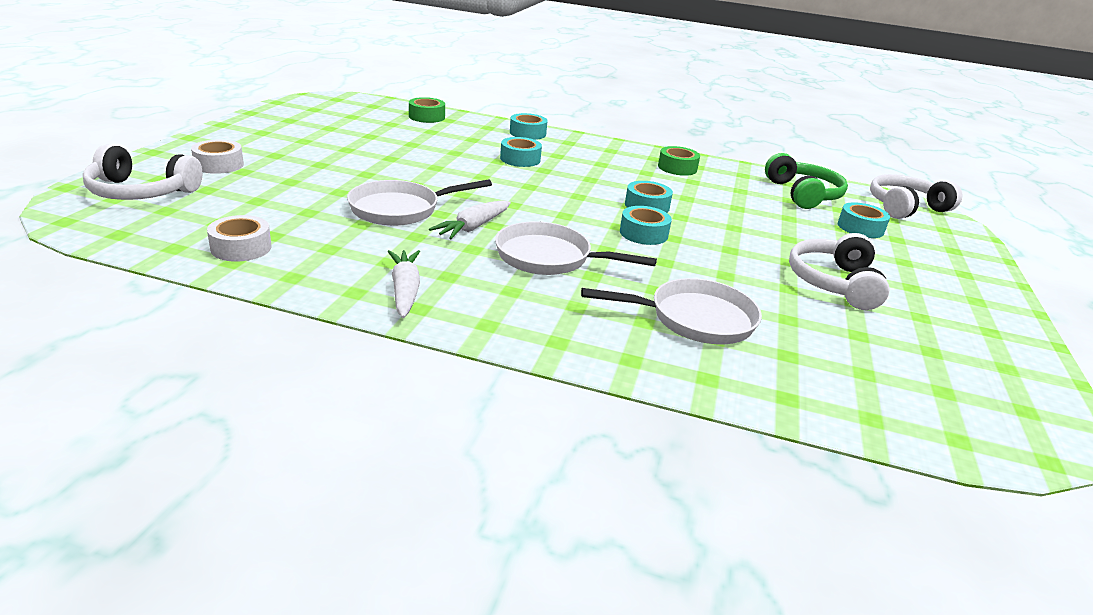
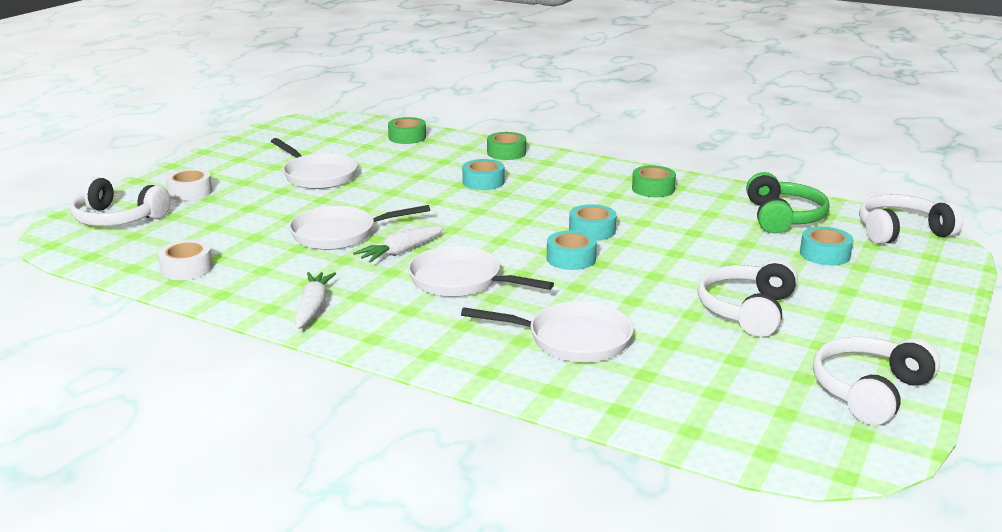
camera: 15 degrees right, 5 degrees down
(352, 150) = (317, 176): none -> white pan
(527, 133) = (506, 153): turquoise tape -> green tape
(998, 363) = (869, 391): none -> white headphones

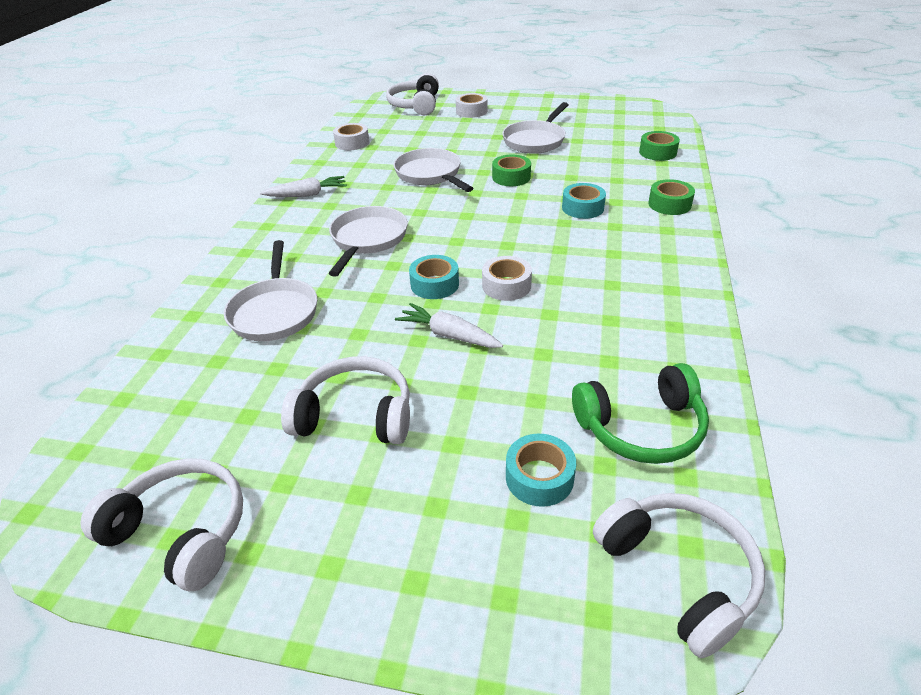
camera: 75 degrees right, 15 degrees up
(401, 252) = (411, 204): white carrot -> white carrot (449, 335)
(592, 230) = (506, 285): turquoise tape -> white tape
(653, 189) = (650, 308): green tape -> green tape (511, 177)

